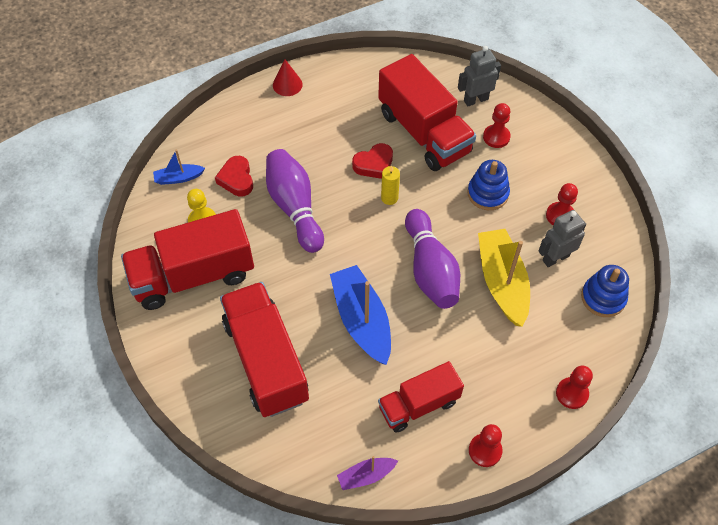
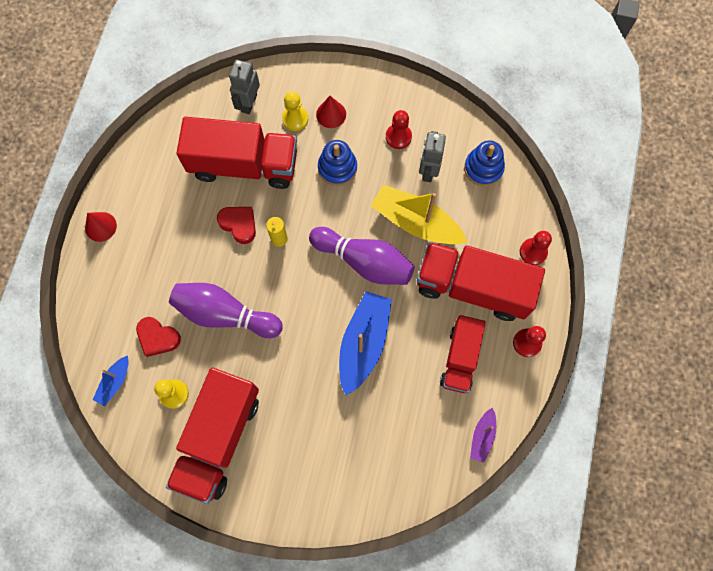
camera: 50 degrees left, 15 degrees up
(266, 360) = (338, 437): red truck -> red truck (473, 287)
(362, 320) = (363, 343): blue boat -> blue boat turned 90 degrees clockwise
(374, 164) = (239, 225): red heart -> red heart turned 60 degrees counterclockwise
(496, 137) = (295, 119): red pawn -> yellow pawn
(526, 157) = (331, 114): none -> red cone

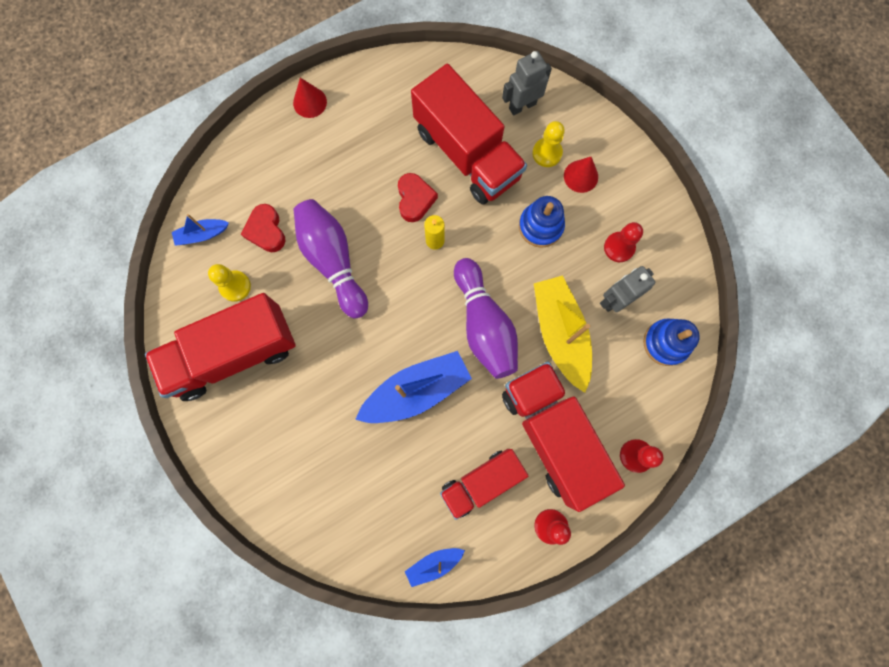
camera: 45 degrees right, 5 degrees up
(482, 436) = (434, 563): purple boat -> blue boat

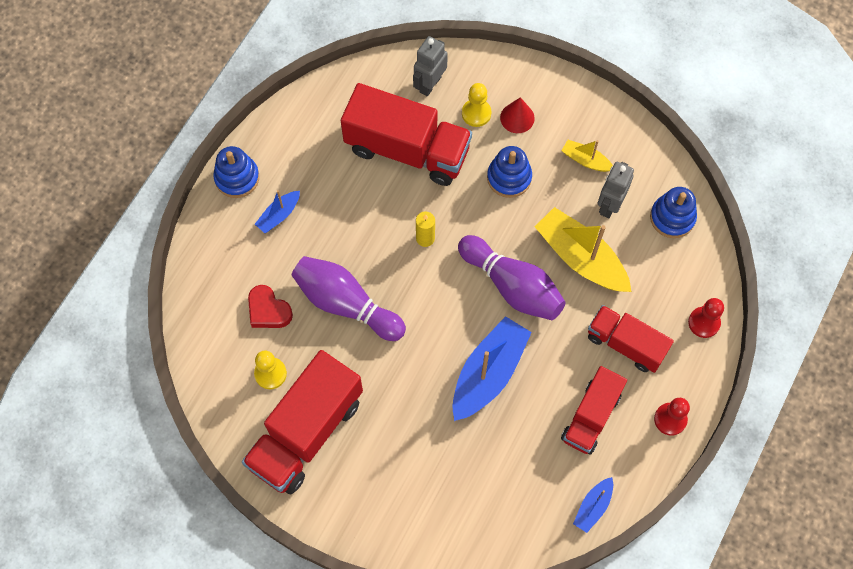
camera: 30 degrees left, 10 degrees down
(202, 234) = (211, 345): blue boat -> blue boat (279, 215)
(310, 102) = (237, 178): red cone -> blue stacking toy
(415, 199) = (385, 212): red heart -> none
(552, 434) = (625, 344): red truck -> red truck, size x0.61
(619, 247) = (585, 160): red pawn -> yellow boat

